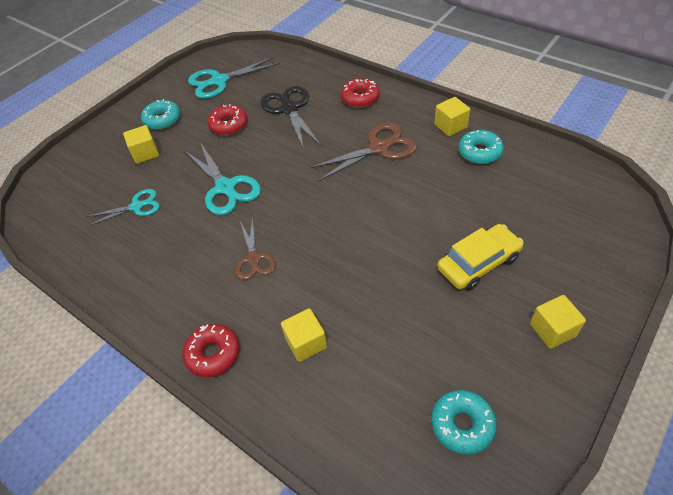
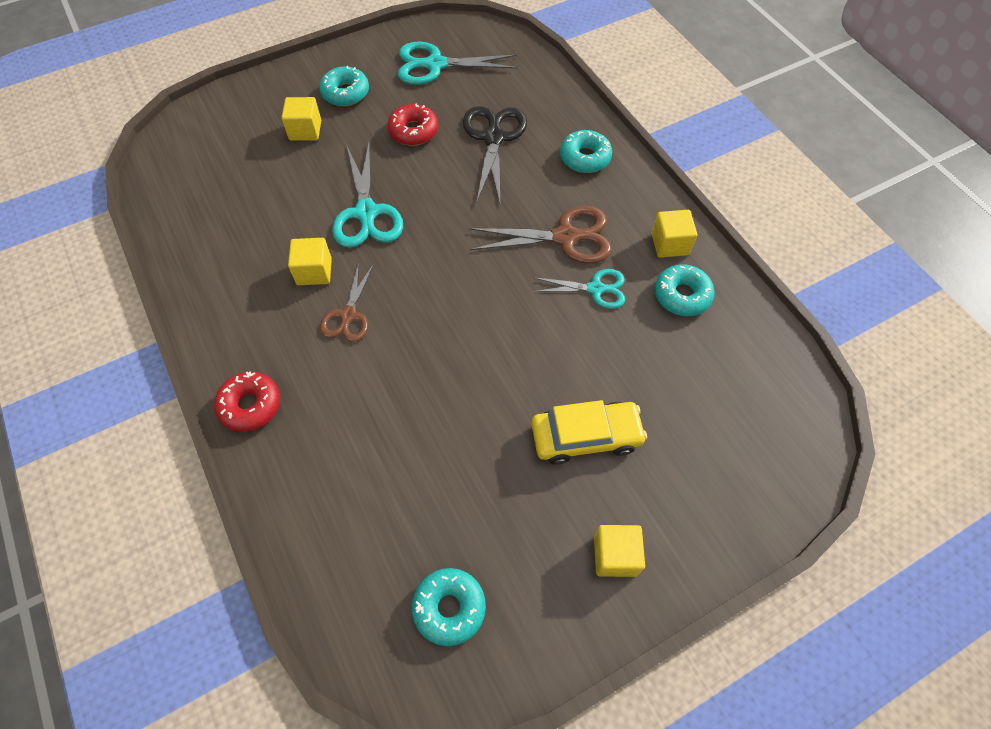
camera: 20 degrees right, 10 degrees up
(136, 206) = (263, 195): turquoise scissors -> turquoise scissors (595, 289)
(306, 343) = (347, 439): yellow cube -> yellow cube (314, 271)
(360, 98) = (585, 158): red donut -> turquoise donut

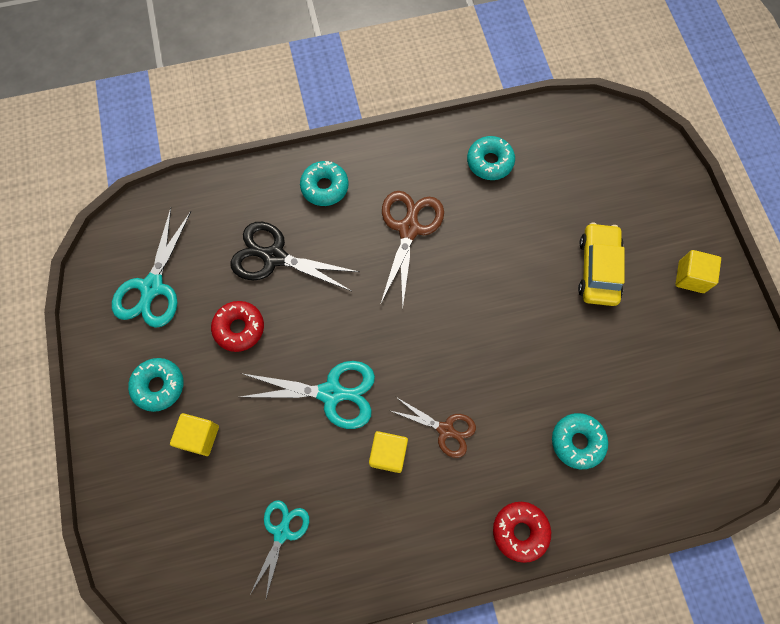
camera: 75 degrees left, 10 degrees up
(449, 608) = (714, 399): turquoise donut -> turquoise donut (577, 442)
(595, 289) = (468, 222): turquoise scissors -> turquoise scissors (282, 532)
(670, 244) = (438, 153): yellow cube -> none

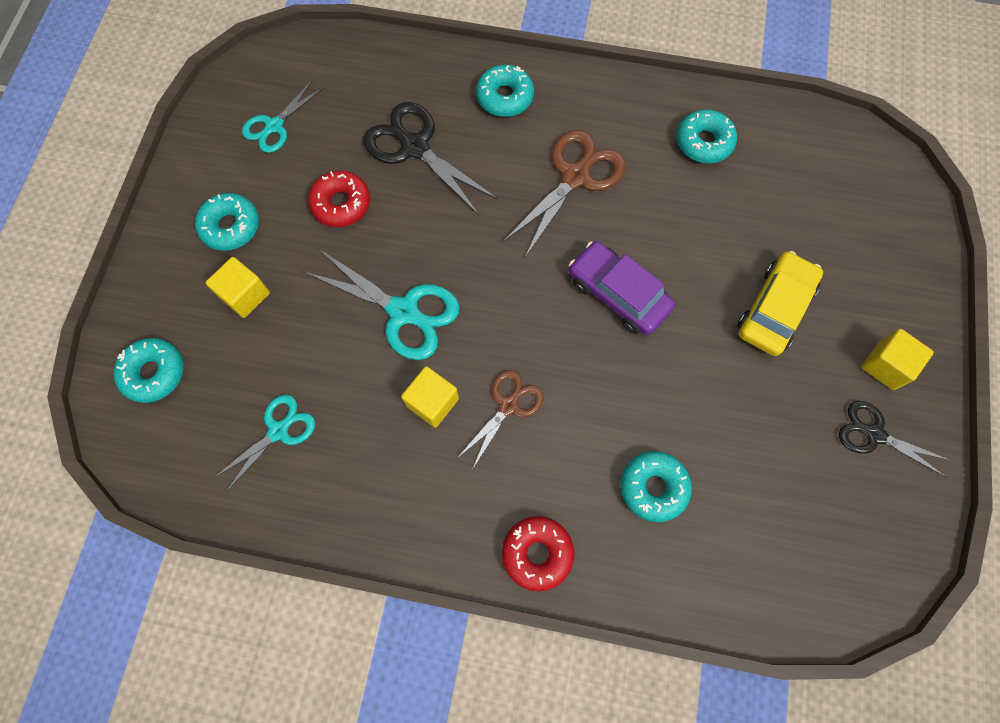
camera: 25 degrees right, 0 degrees up
(152, 287) = (274, 126): turquoise scissors -> turquoise scissors, size x0.63
(157, 534) = (154, 373): none -> turquoise donut
(445, 430) = (508, 406): brown scissors -> brown scissors turned 105 degrees counterclockwise
(483, 307) = (618, 294): none -> purple car
(706, 331) = (874, 434): none -> black scissors

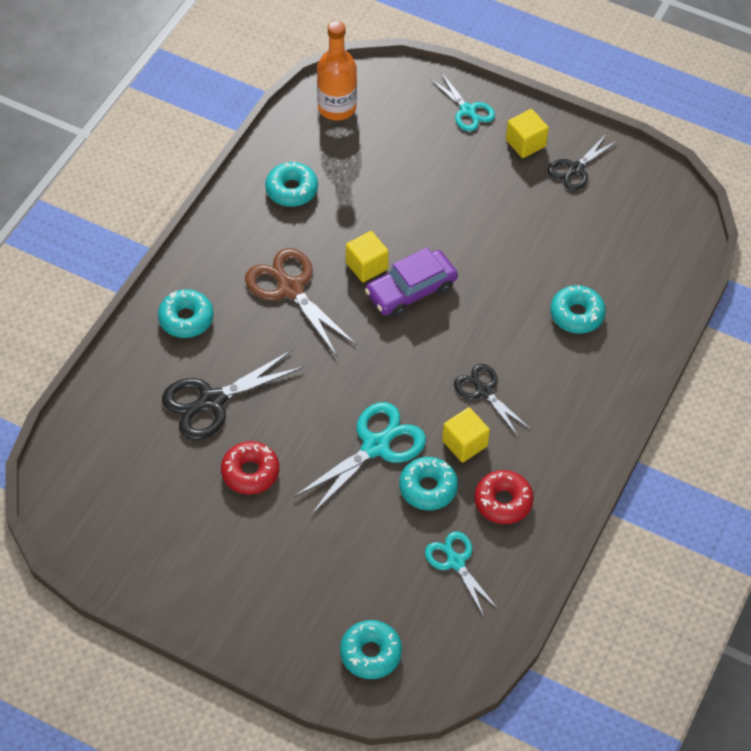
camera: 75 degrees left, 15 degrees down
(230, 226) = (240, 568): turquoise donut -> turquoise donut (428, 488)
(245, 295) = (317, 567): yellow cube -> yellow cube (366, 266)
(274, 126) = (141, 512): turquoise scissors -> turquoise scissors (467, 110)
(508, 406) = (484, 391): brown scissors -> black scissors
(537, 553) = (606, 402): red donut -> red donut (503, 501)
(774, 309) = (458, 193): yellow car -> none
(836, 153) = (337, 107): none -> orange bottle

